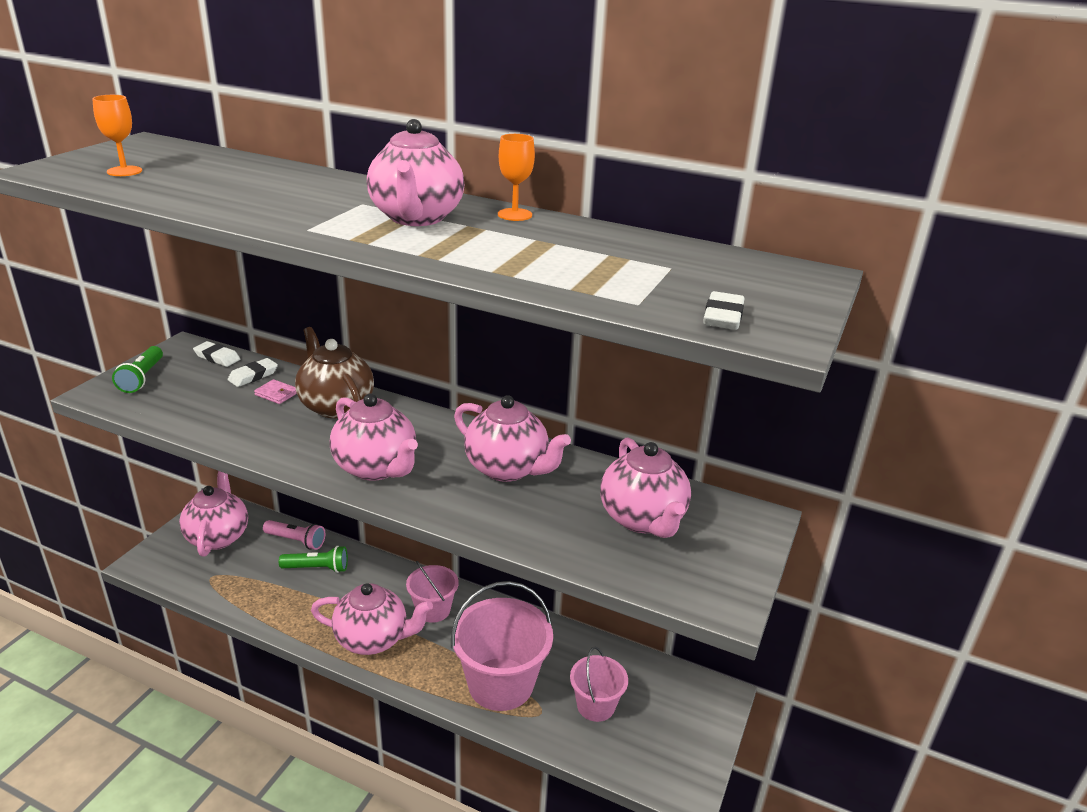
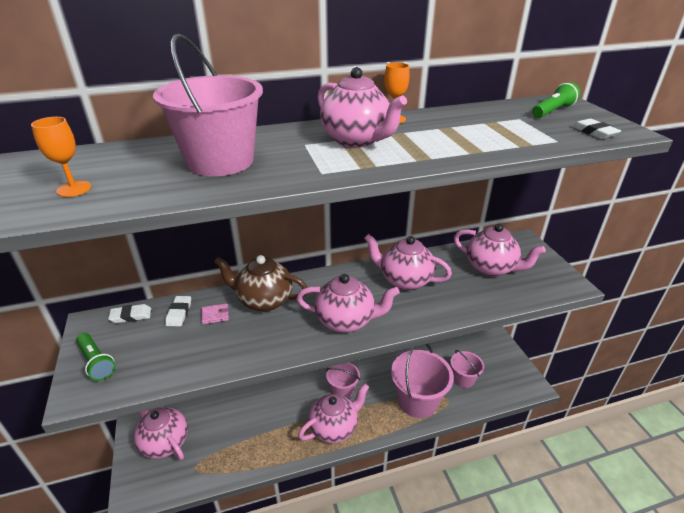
camera: 40 degrees left, 5 degrees up
(260, 190) = (220, 161): none -> pink bucket
(296, 541) = (219, 408): pink flashlight -> none
(317, 568) = (253, 414): green flashlight -> green flashlight (552, 111)
(507, 469) = (404, 280): pink teapot -> pink teapot turned 150 degrees counterclockwise

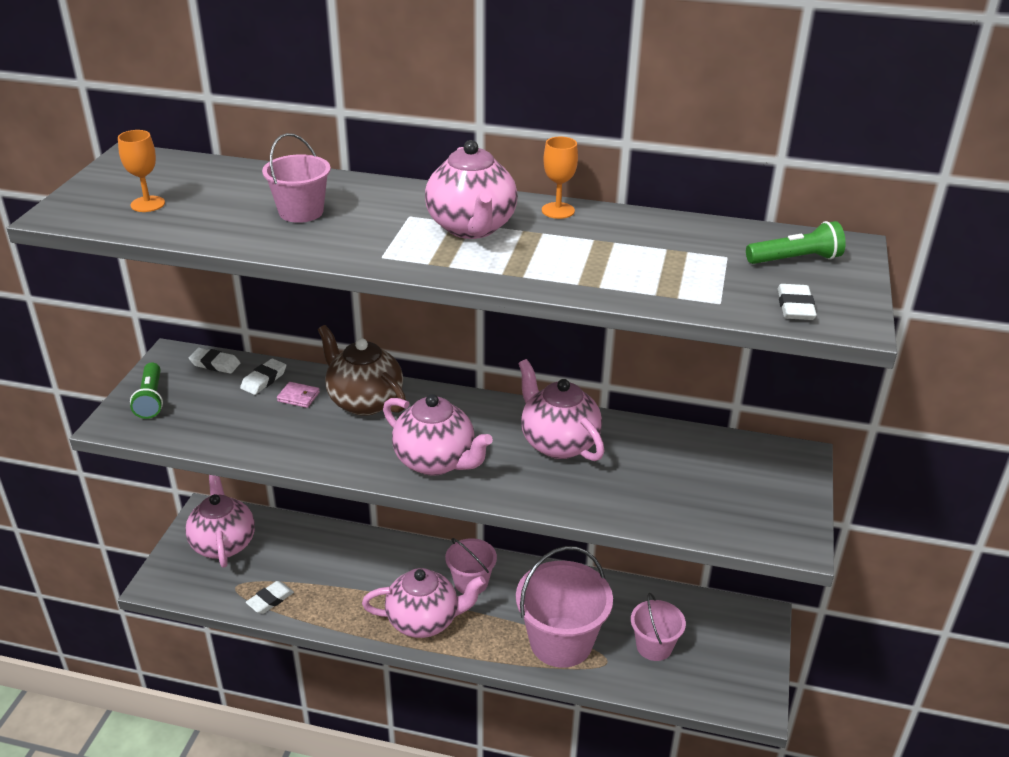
camera: 30 degrees right, 0 degrees up
(220, 161) = (301, 212): pink bucket -> pink bucket, size x0.57
(226, 465) = (270, 600): none -> white eraser
(491, 268) = (699, 474): pink teapot -> none

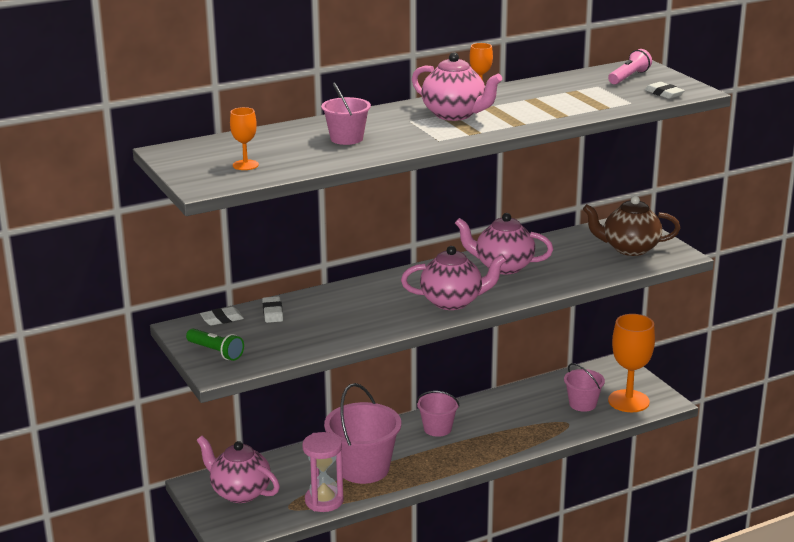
camera: 40 degrees left, 10 degrees down
(270, 600) = (324, 501): white eraser -> pink hourglass
(298, 397) = (312, 310): pink wallet -> none
(364, 401) = (358, 295): brown teapot -> brown teapot (629, 249)
(424, 621) = (439, 459): pink teapot -> none
(561, 642) = (531, 428): pink bucket -> pink bucket (363, 469)
(711, 676) = (628, 401): none -> orange goblet
(795, 259) = (628, 77): green flashlight -> pink flashlight

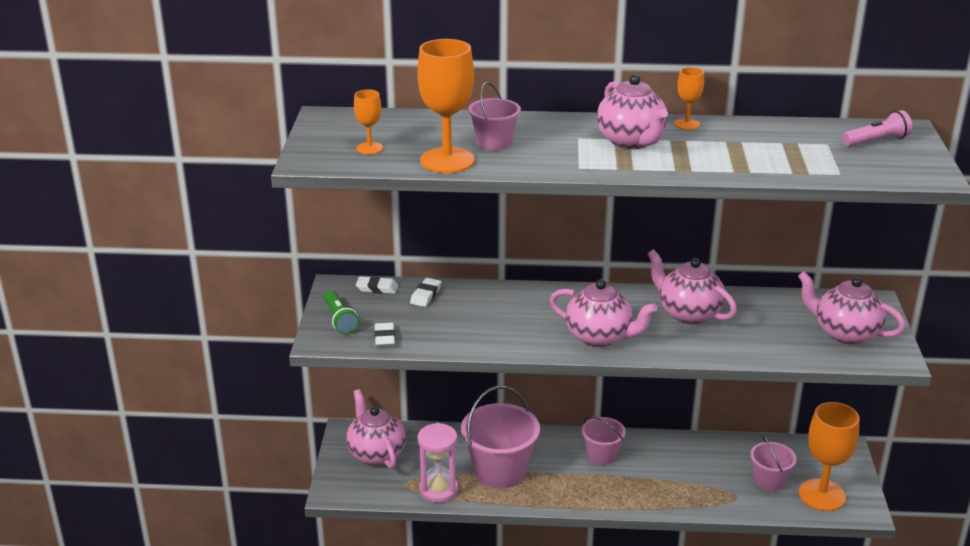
camera: 30 degrees right, 5 degrees up
(326, 159) = (447, 160): none -> orange goblet
(629, 249) = (845, 333): brown teapot -> pink teapot
(664, 93) = (892, 171): white eraser -> white eraser (384, 338)

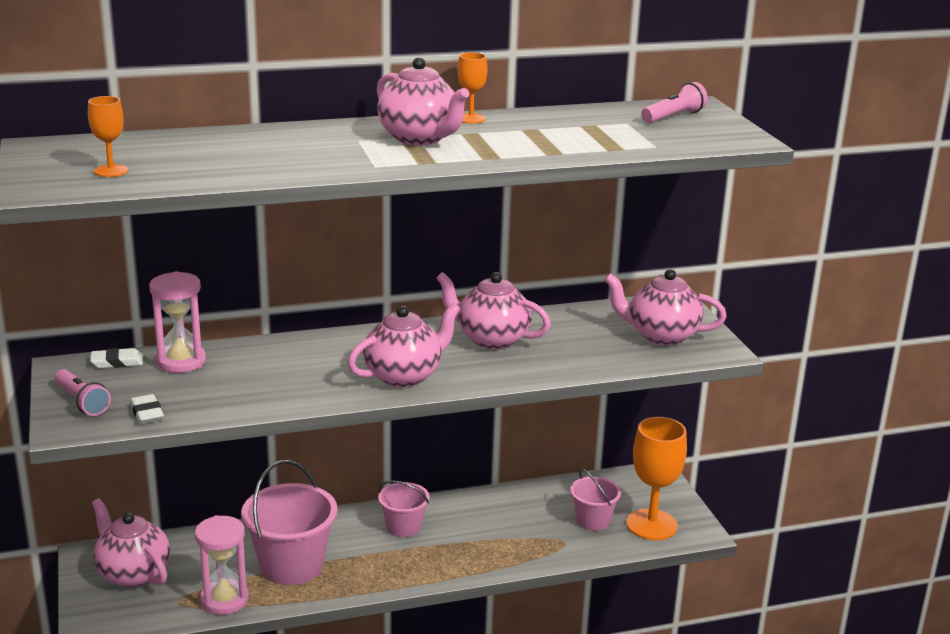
camera: 20 degrees left, 5 degrees down
(340, 320) = (82, 402): green flashlight -> pink flashlight
(425, 295) = (181, 361): white eraser -> pink hourglass
(447, 160) = (214, 174): orange goblet -> none
(494, 143) = (262, 153): pink bucket -> none
(599, 337) = (404, 376): pink teapot -> pink teapot turned 45 degrees counterclockwise

